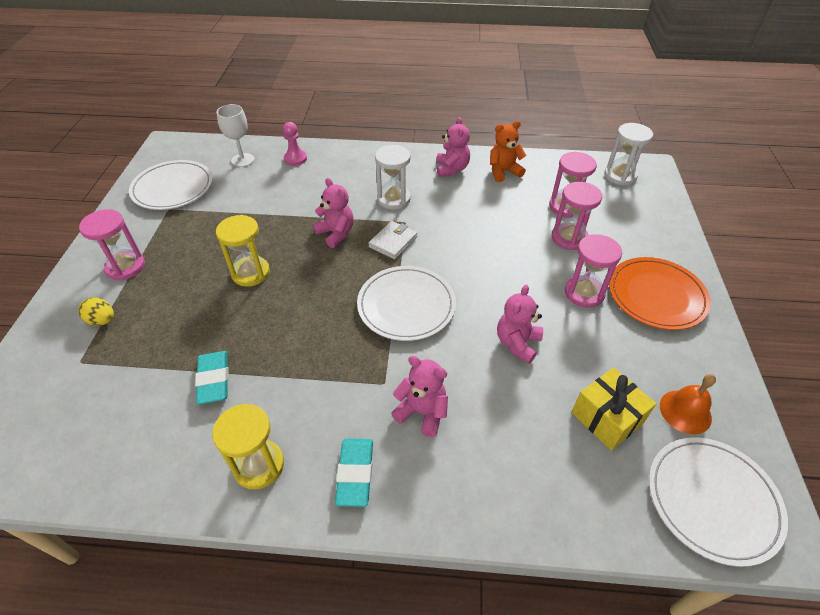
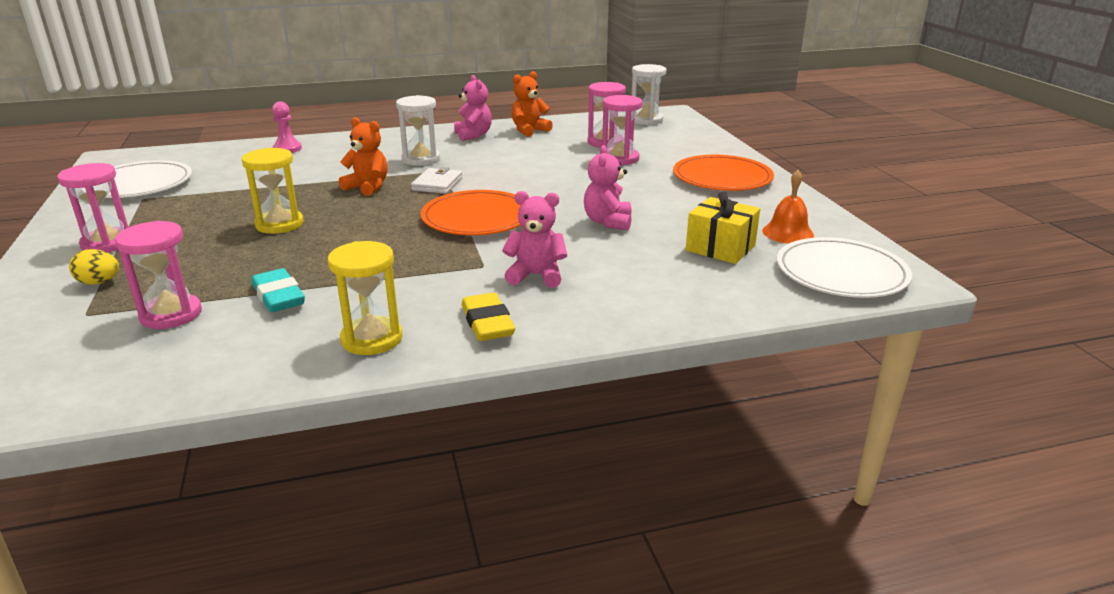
camera: 20 degrees left, 20 degrees down
(243, 160) = (221, 157): white goblet -> none
(336, 233) = (368, 187): pink teddy bear -> orange teddy bear
(355, 474) = (487, 323): turquoise eraser -> yellow eraser
(406, 305) = (477, 218): white plate -> orange plate
(584, 293) = (654, 186): pink hourglass -> pink hourglass (171, 314)

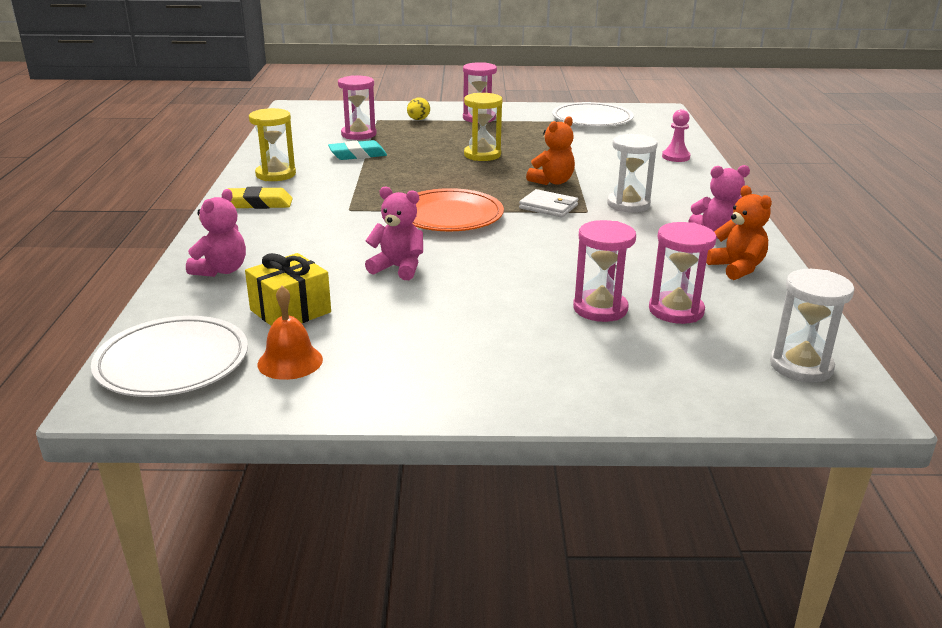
camera: 105 degrees right, 0 degrees up
(536, 275) = (314, 225): pink teddy bear -> pink teddy bear (221, 270)
(722, 178) = (493, 366): orange plate -> none

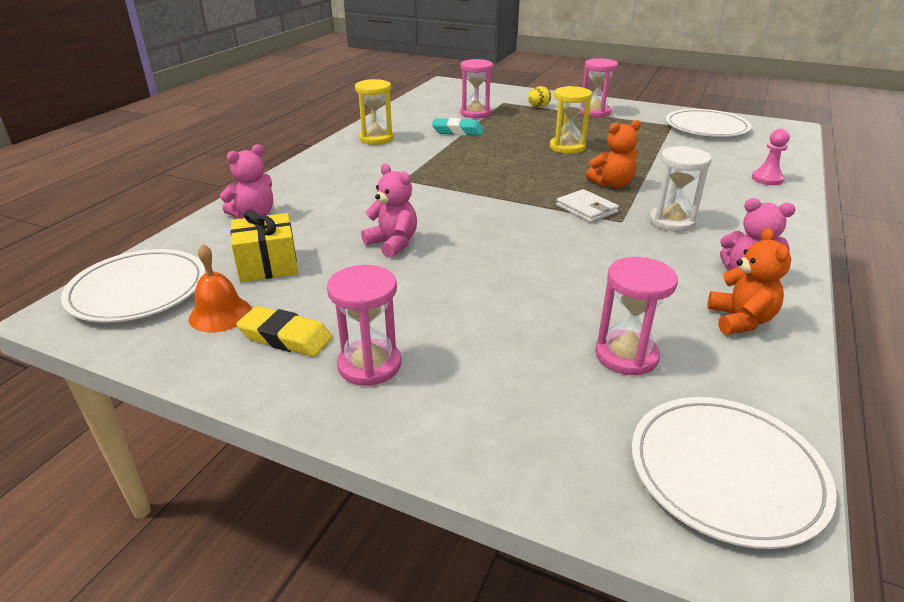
camera: 25 degrees right, 5 degrees up
(259, 203) = (339, 161): yellow eraser -> yellow eraser (286, 337)
(449, 215) = (485, 201): orange plate -> none
(600, 309) = (544, 332): pink hourglass -> pink hourglass (369, 365)
(801, 366) = (726, 472): white hourglass -> white plate

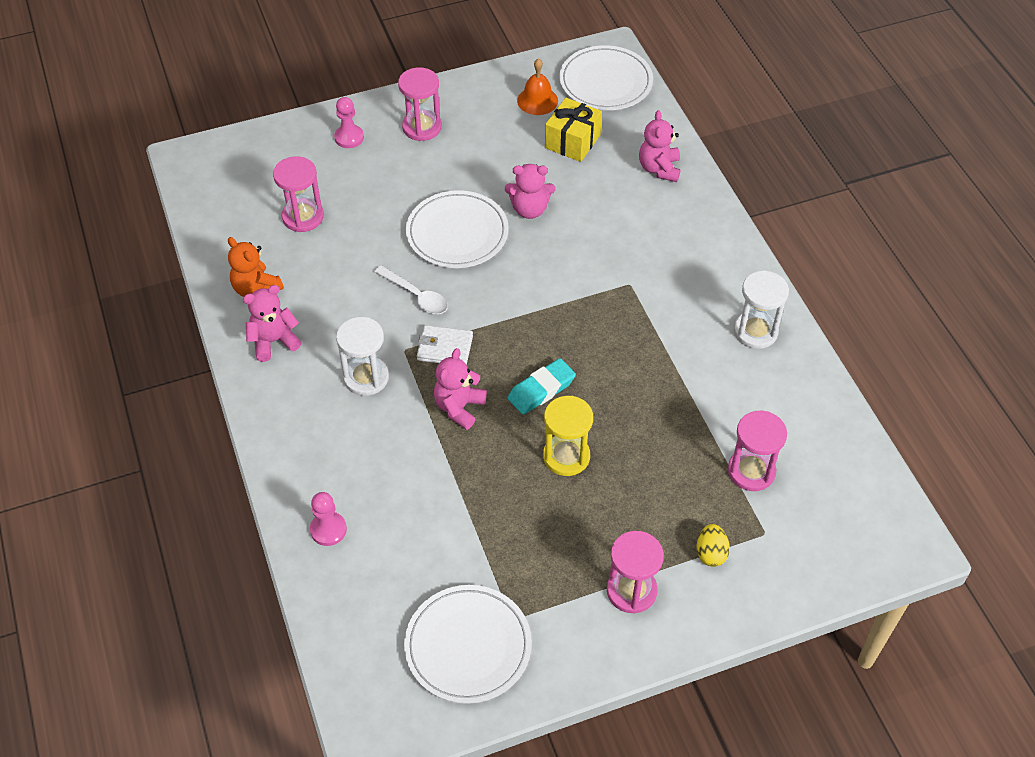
camera: 135 degrees right, 20 degrees up
(286, 337) = (483, 112): yellow eraser -> none
(376, 138) = (755, 331): yellow hourglass -> white hourglass
(457, 131) = (708, 408): turquoise eraser -> turquoise eraser (541, 390)
(469, 411) = (349, 137): none -> pink pawn
(572, 242) = (416, 296): none -> white spoon
(612, 184) = (459, 407): orange teddy bear -> pink teddy bear
(726, 472) = (217, 182): white plate -> white plate (457, 233)

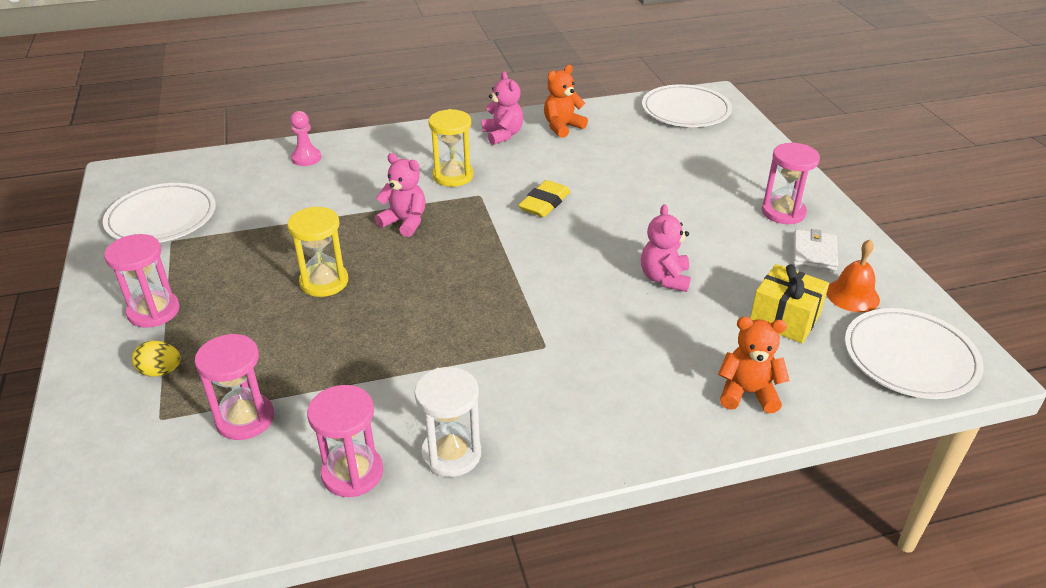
camera: 95 degrees right, 15 degrees down
(303, 217) = (647, 147): pink hourglass -> pink hourglass (352, 473)
(349, 137) = (757, 170): pink pawn -> none
(366, 378) = (453, 176): white hourglass -> yellow hourglass
(416, 296) = (544, 203): white spoon -> yellow eraser
(445, 348) = (477, 217): white wallet -> white wallet (814, 253)
(457, 233) = (627, 229): white plate -> white plate (685, 110)
(541, 390) = (410, 271): turquoise eraser -> none
(659, 169) = (747, 393): pink teddy bear -> orange teddy bear

